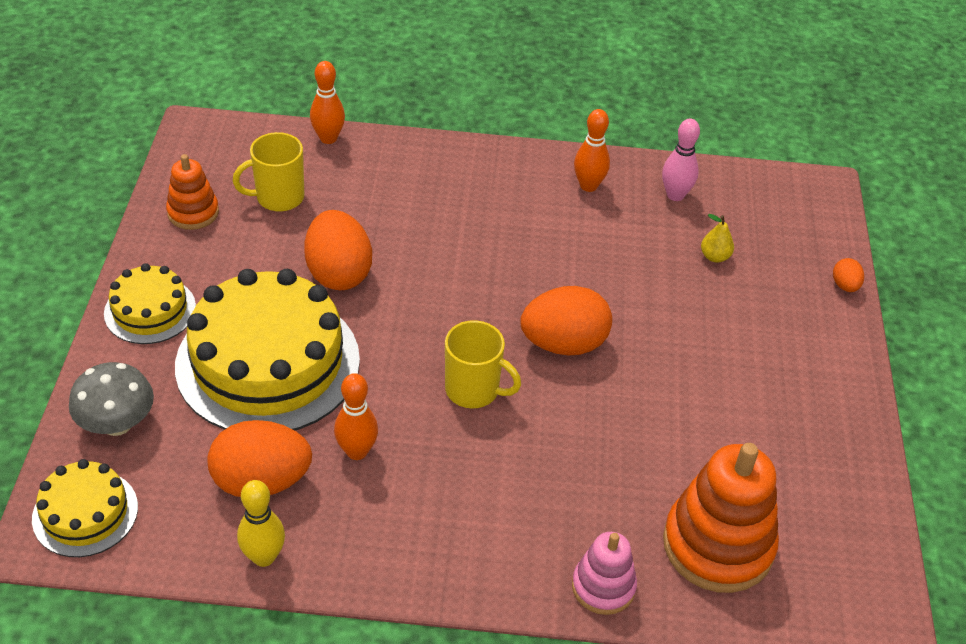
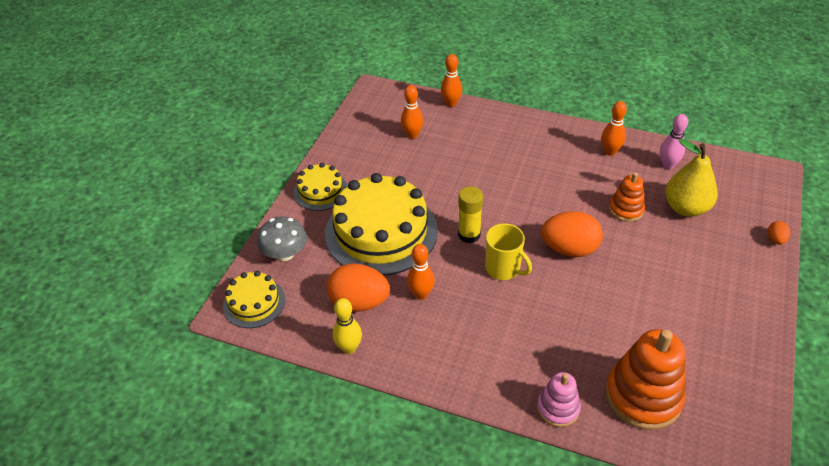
camera: 20 degrees right, 0 degrees up
(193, 212) = (360, 137): orange stacking toy -> orange stacking toy (626, 210)
(278, 197) = (412, 135): yellow mug -> orange bowling pin
(338, 273) = (437, 185): orange egg -> none
(408, 345) = (469, 235): none -> yellow glue stick
(714, 257) = (686, 208): yellow pear -> yellow pear, size x2.22

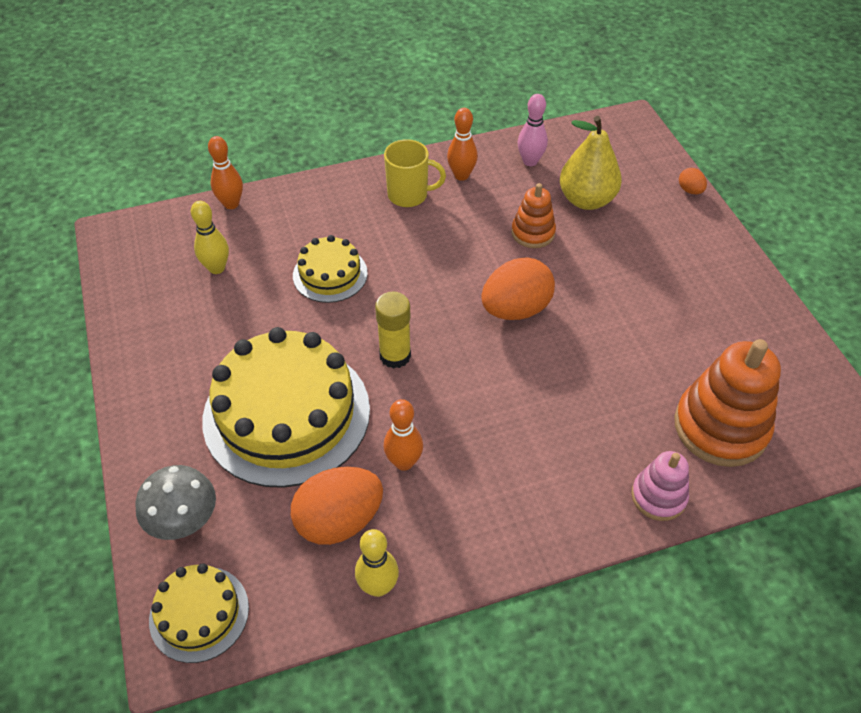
camera: 40 degrees left, 5 degrees up
(320, 191) = (157, 406): yellow cake -> yellow cake (330, 274)
(412, 135) = (217, 268): orange bowling pin -> yellow bowling pin
(503, 268) = (468, 373): yellow mug -> yellow mug (409, 195)

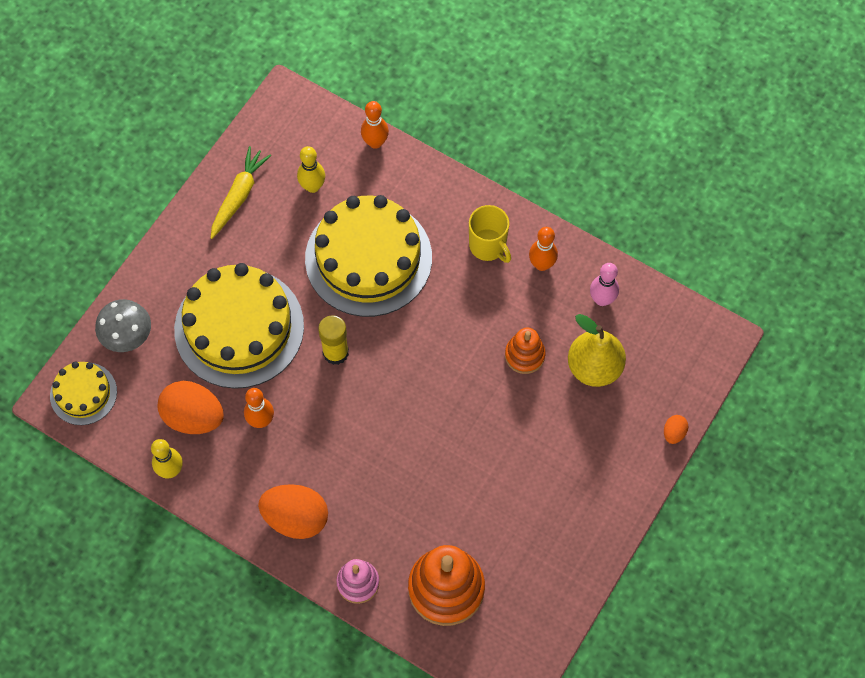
camera: 50 degrees right, 15 degrees up
(157, 325) = (239, 196): none -> yellow carrot
(330, 274) = (368, 258): yellow cake -> yellow cake, size x1.97
(515, 309) = (440, 396): orange egg -> orange egg (296, 518)

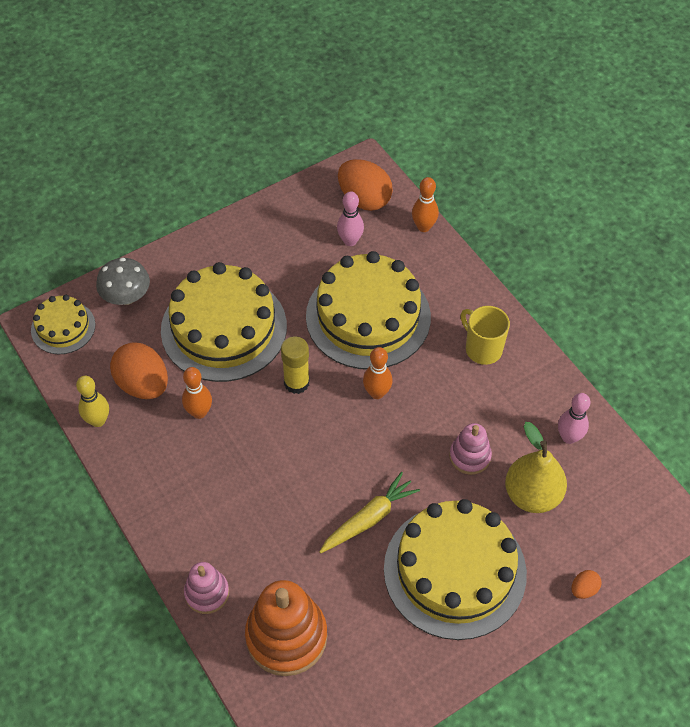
camera: 25 degrees right, 10 degrees down
(239, 196) = (283, 224): yellow carrot -> yellow carrot (369, 518)
(296, 518) = (183, 509): orange egg -> orange egg (364, 199)
(312, 186) = (350, 241): yellow bowling pin -> pink bowling pin
(488, 246) = (482, 349): yellow mug -> yellow mug turned 150 degrees clockwise
(524, 355) = (470, 456): orange stacking toy -> pink stacking toy
(541, 264) = (525, 384): orange bowling pin -> orange bowling pin (377, 393)
(560, 465) = (454, 570): none -> yellow cake

